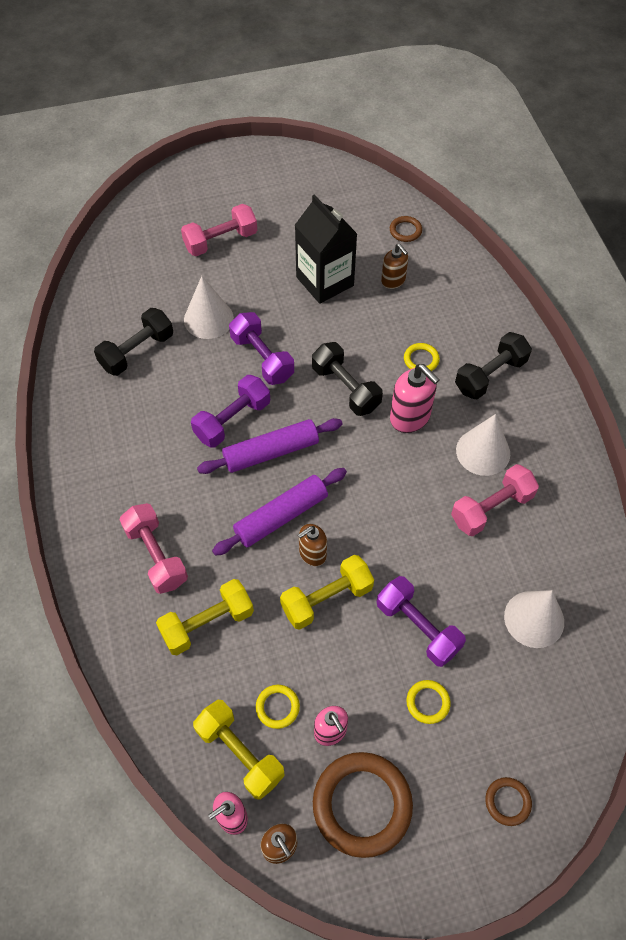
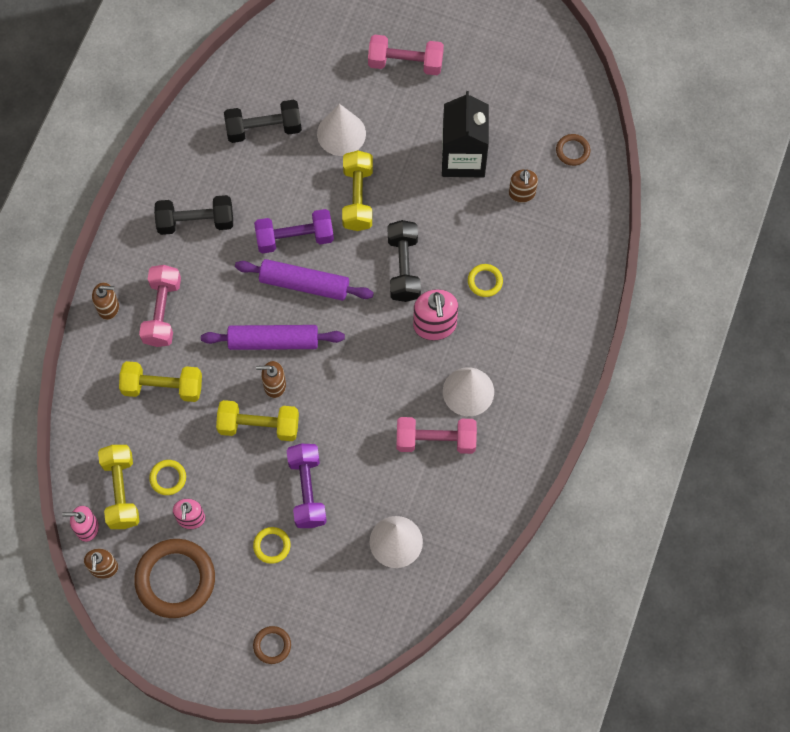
camera: 35 degrees right, 10 degrees up
(99, 584) = (108, 307): none -> brown soap dispenser
(262, 358) = (358, 198): purple dumbbell -> yellow dumbbell
(490, 375) = (530, 331): black dumbbell -> black dumbbell (195, 221)

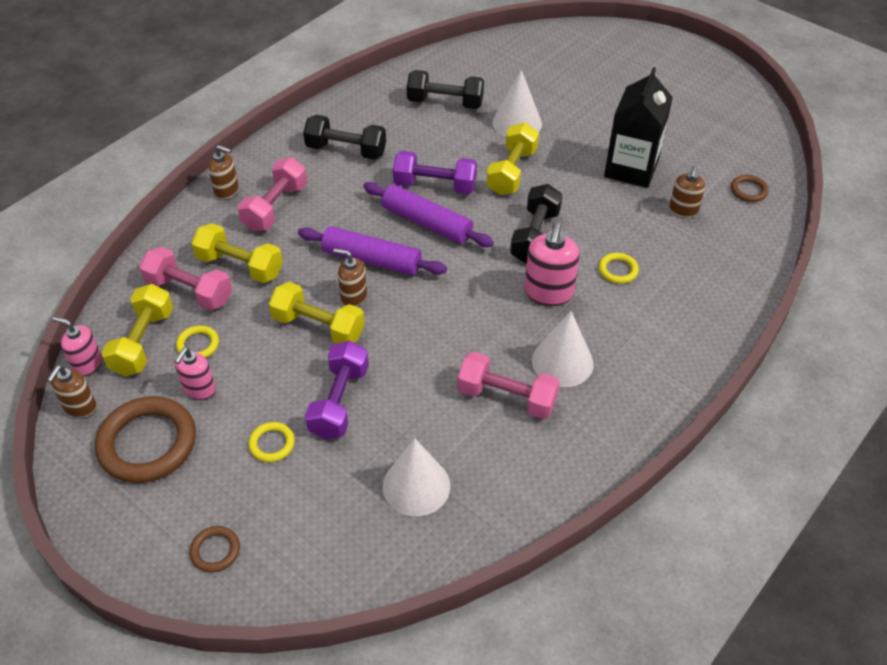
camera: 20 degrees right, 20 degrees down
(405, 63) = (600, 90): pink dumbbell -> pink dumbbell (189, 291)

